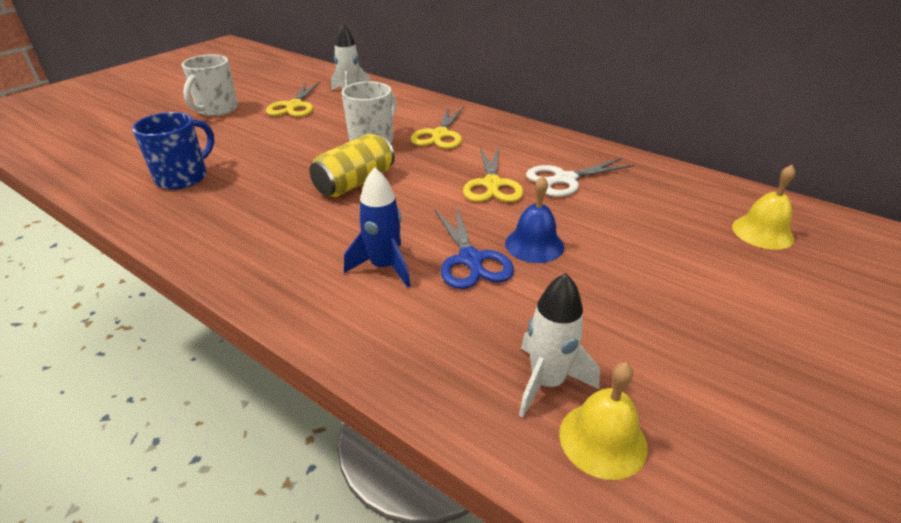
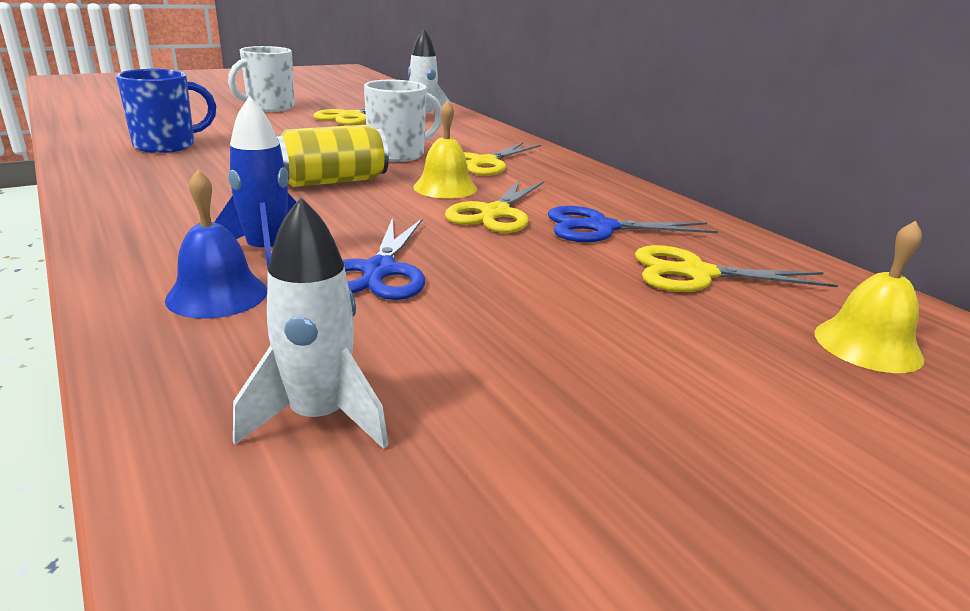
camera: 20 degrees right, 10 degrees down
(534, 244) = (481, 277): blue bell -> blue bell (217, 294)
(565, 179) = (601, 228): white scissors -> blue scissors
(602, 439) = (314, 511): yellow bell -> yellow bell (445, 187)
(646, 204) = (697, 274): none -> yellow scissors

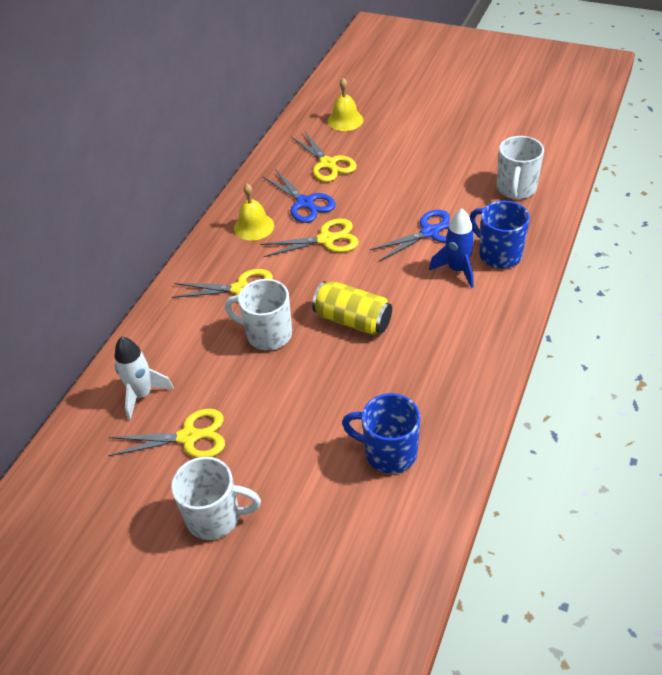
camera: 120 degrees left, 20 degrees up
(217, 294) = (498, 254): blue bell -> blue mug
(319, 417) = (516, 189): white rocket -> white mug
(445, 187) = (309, 276): yellow bell -> yellow bell (254, 226)

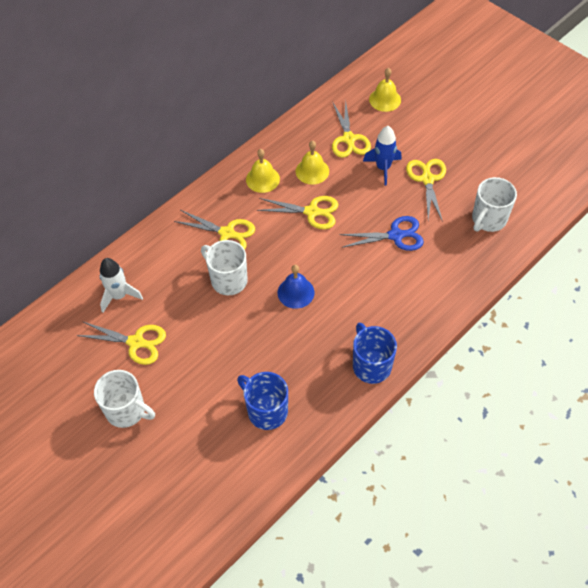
camera: 20 degrees right, 10 degrees up
(305, 203) = (312, 171): blue scissors -> yellow bell
(353, 320) = (296, 292): yellow can -> blue bell
(431, 174) = (427, 179): none -> yellow scissors
(457, 270) = (398, 278): blue rocket -> blue rocket (383, 168)
(498, 254) = (439, 276): blue mug -> blue mug (371, 365)

